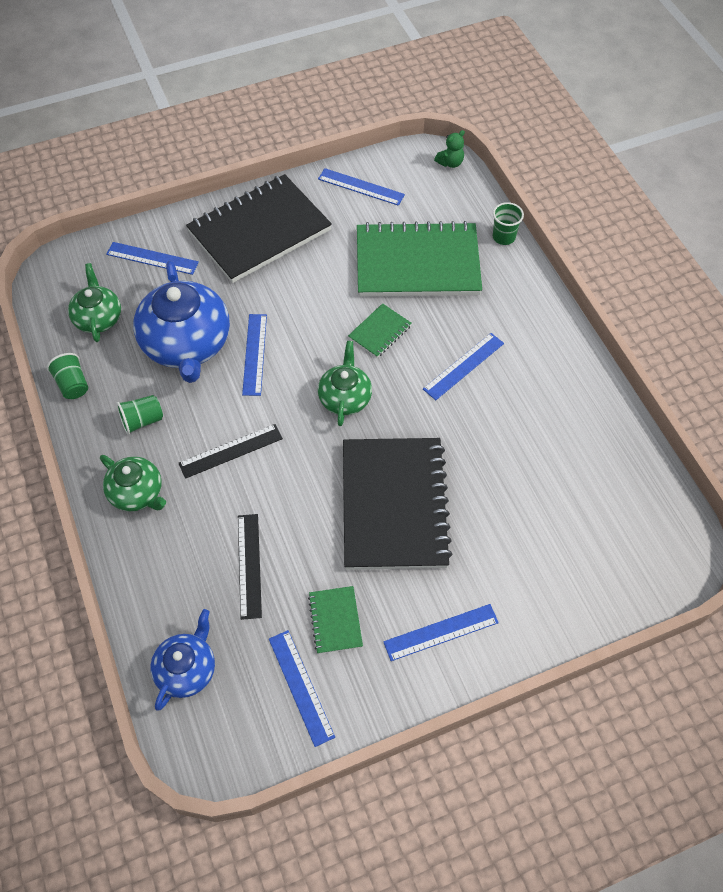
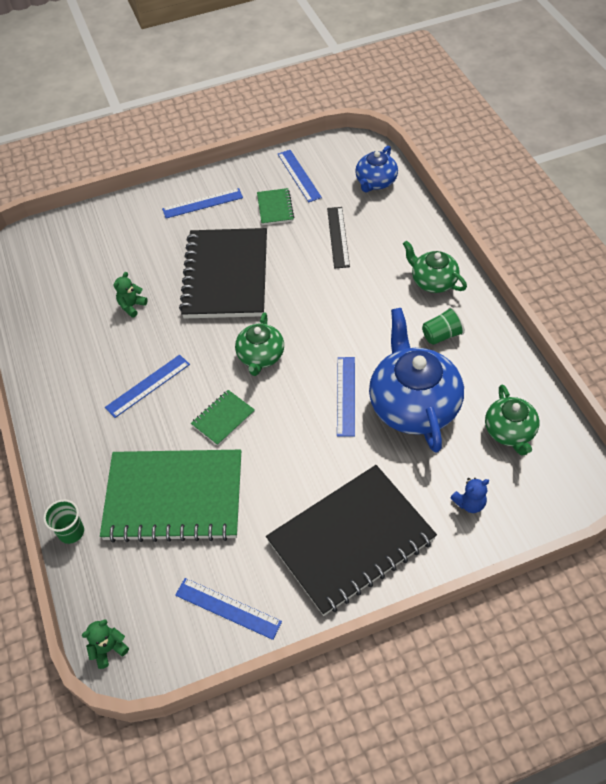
camera: 175 degrees left, 5 degrees down
(73, 384) = (514, 366): green cup -> none
(152, 258) = (469, 503): blue ruler -> blue teddy bear
(231, 451) = (360, 312): black ruler -> none
(504, 463) = (132, 306): none -> green teddy bear

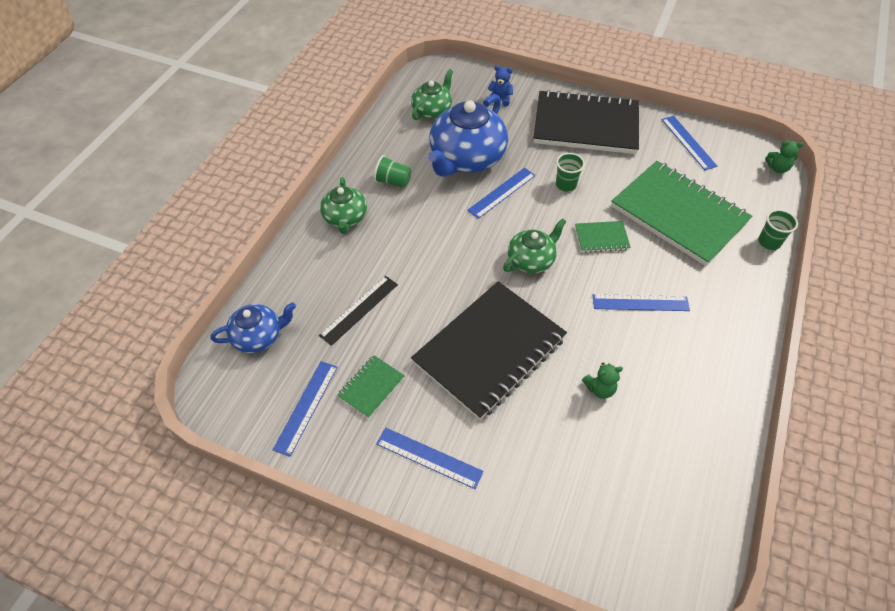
camera: 140 degrees left, 0 degrees up
(301, 448) = (566, 185): none -> green cup

